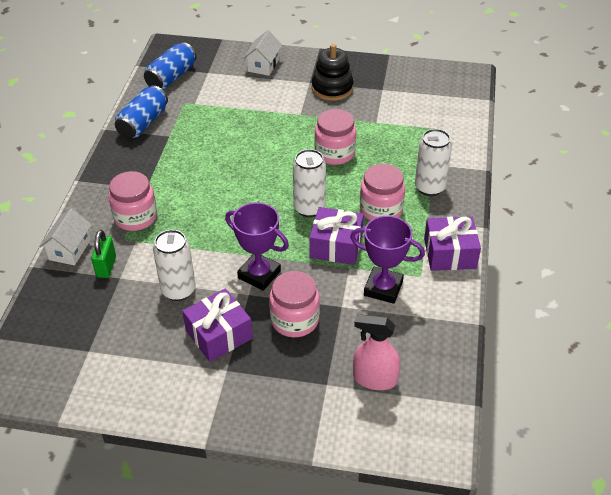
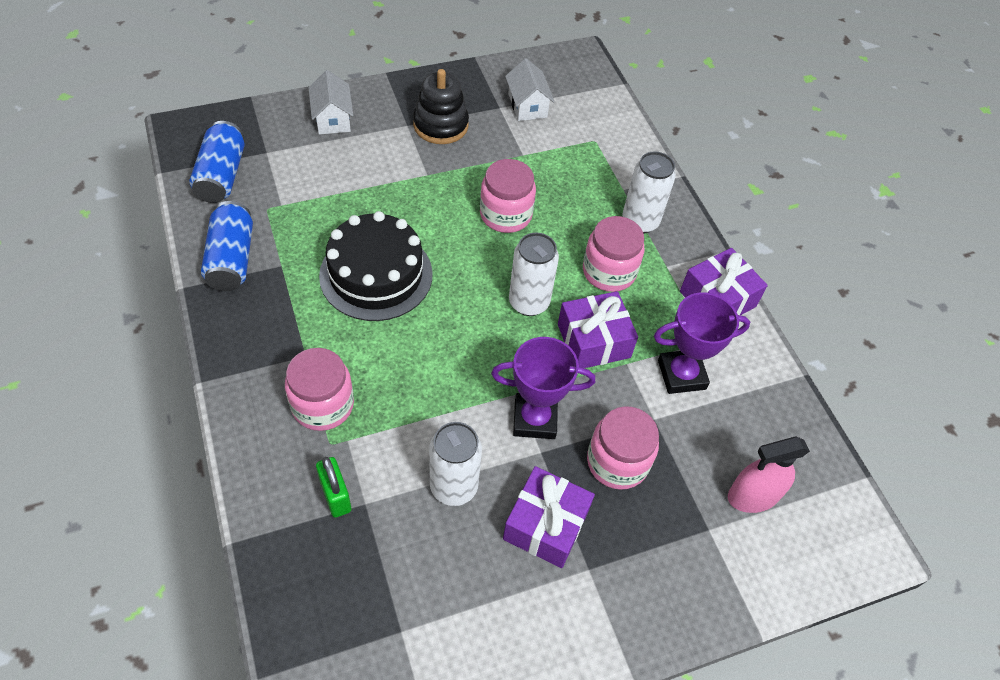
camera: 35 degrees left, 10 degrees up
(70, 249) = (266, 493): white house -> white house (527, 106)
(222, 159) = (376, 275): none -> black cake

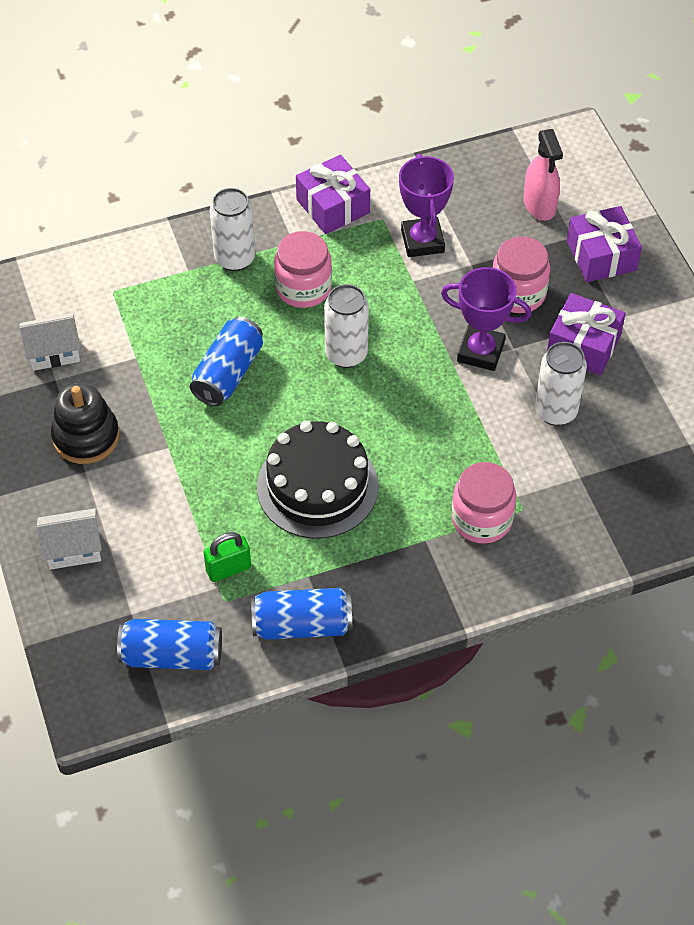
camera: 85 degrees left, 0 degrees up
(335, 496) = (575, 500): green padlock -> green padlock (228, 569)
(505, 215) = (228, 373): pink jar -> blue can
(534, 419) = (480, 351): purple trophy -> purple trophy turned 75 degrees counterclockwise
(593, 341) = (389, 304): purple gift -> purple gift (601, 256)

